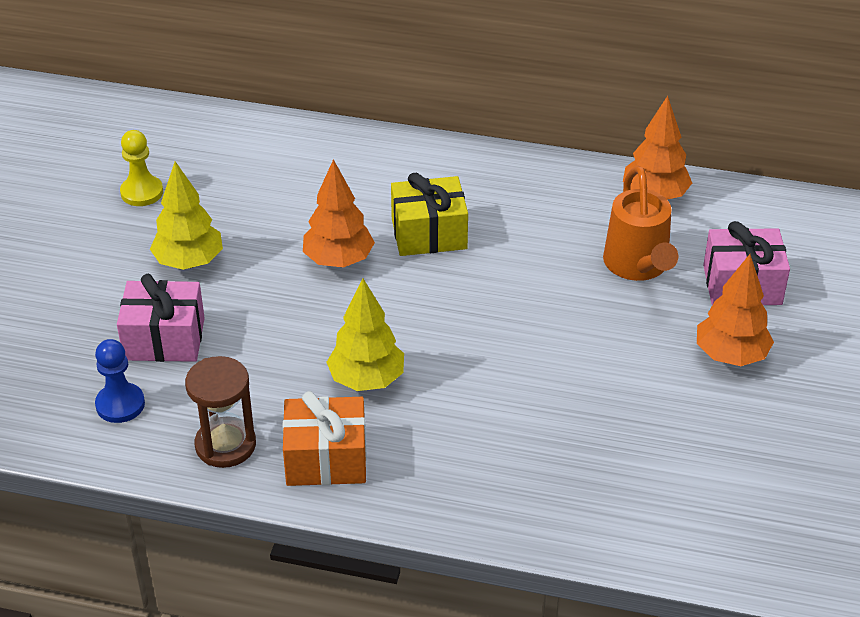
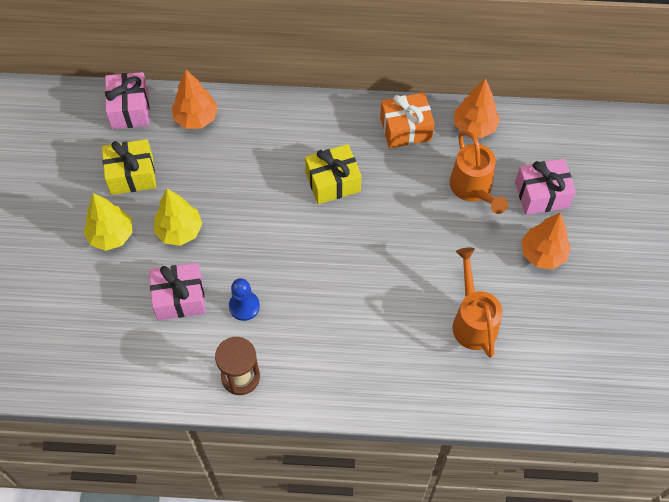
camera: 10 degrees left, 20 degrees up
(120, 404) = (165, 356): blue pawn -> blue pawn (244, 306)
(142, 192) = (132, 175): yellow pawn -> yellow gift
(163, 122) = (130, 109): none -> pink gift
(326, 459) = (306, 377): orange gift -> orange gift (405, 129)
(338, 260) = (278, 214): orange tree -> orange tree (196, 118)
(366, 380) = (318, 310): yellow tree -> yellow tree (111, 235)
(603, 423) = (473, 320): none -> orange watering can

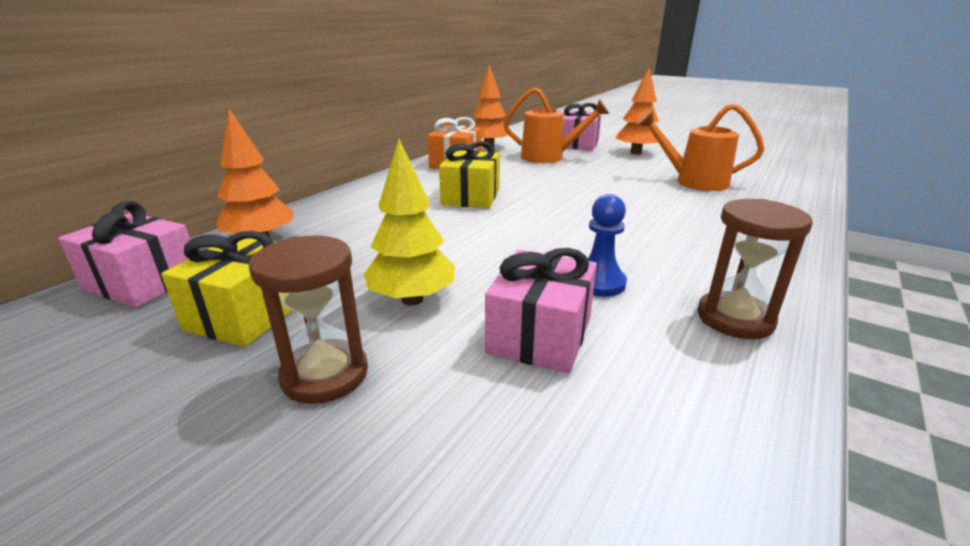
camera: 60 degrees left, 35 degrees down
(111, 235) = (325, 375): yellow tree -> brown hourglass

